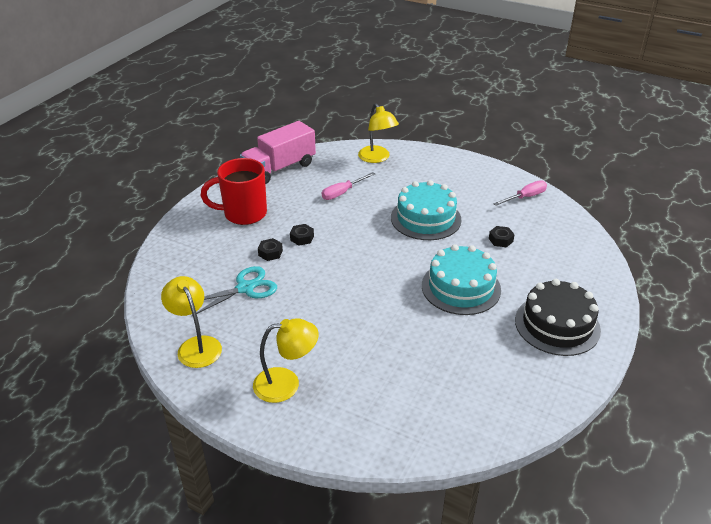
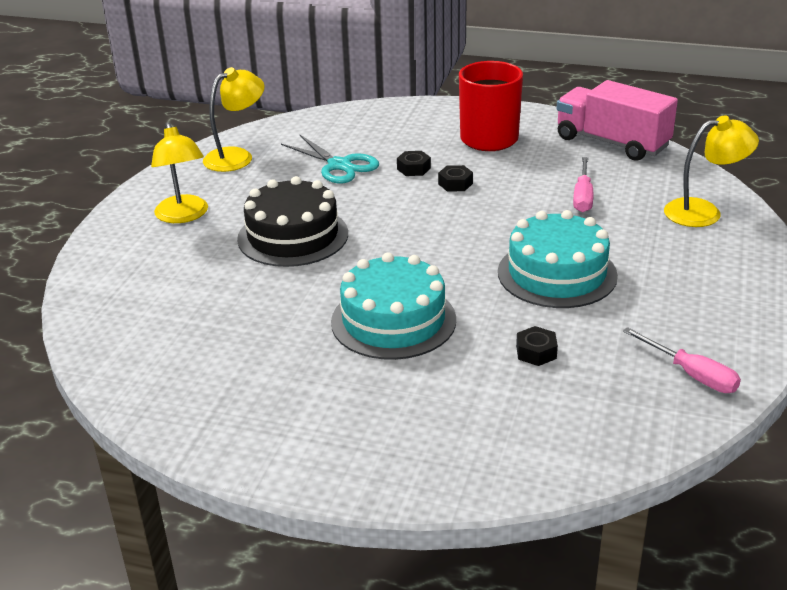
camera: 80 degrees right, 5 degrees down
(342, 192) = (582, 197): pink screwdriver -> pink screwdriver turned 120 degrees counterclockwise
(377, 158) = (704, 212): yellow lamp -> yellow lamp turned 150 degrees counterclockwise
(557, 325) = (330, 421): black cake -> black cake (293, 236)

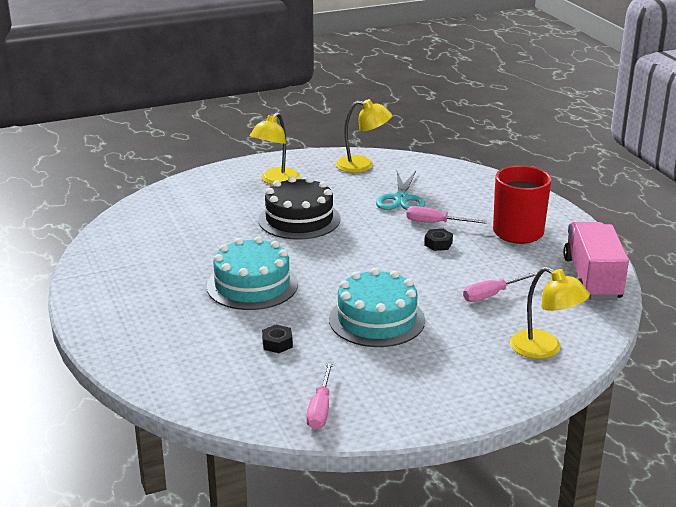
camera: 50 degrees right, 5 degrees down
(413, 168) = (435, 223): black nut -> pink screwdriver

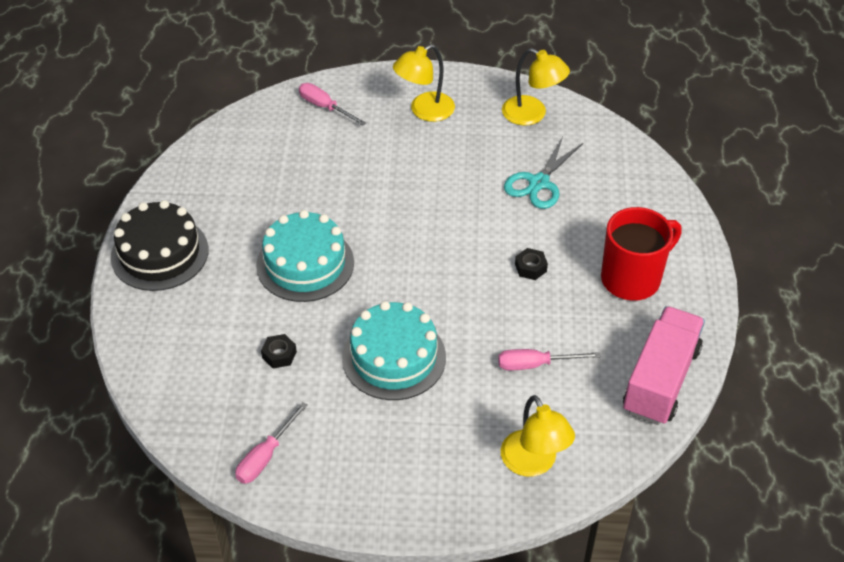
camera: 25 degrees right, 20 degrees up
(299, 219) = (411, 181): black cake -> black cake (160, 253)
(435, 223) = (550, 234): pink screwdriver -> pink screwdriver (325, 107)

